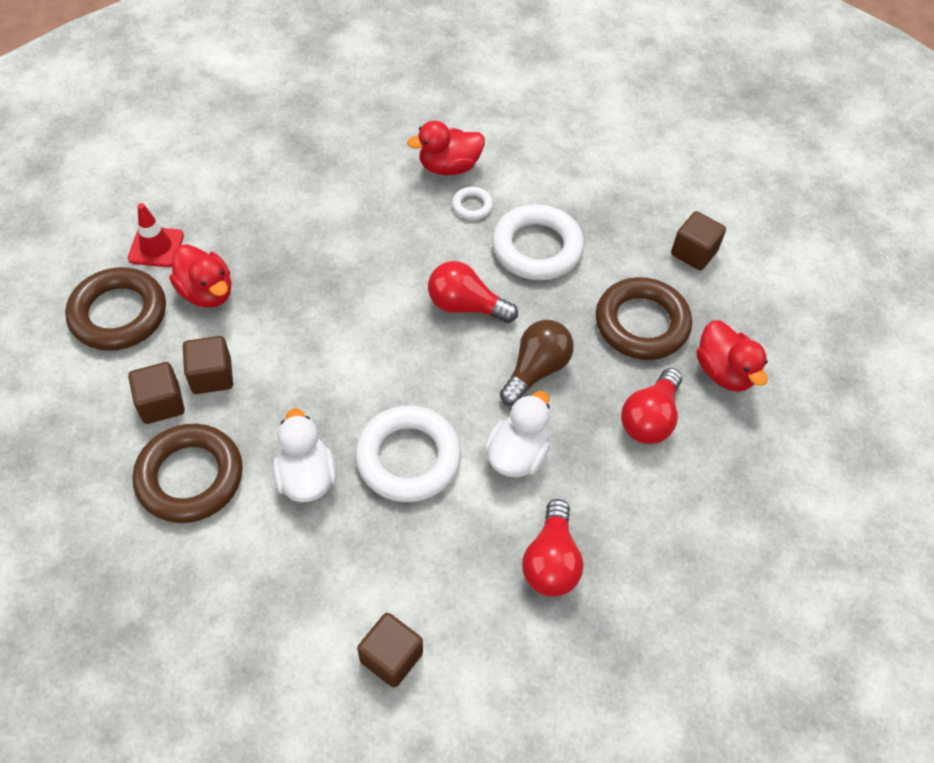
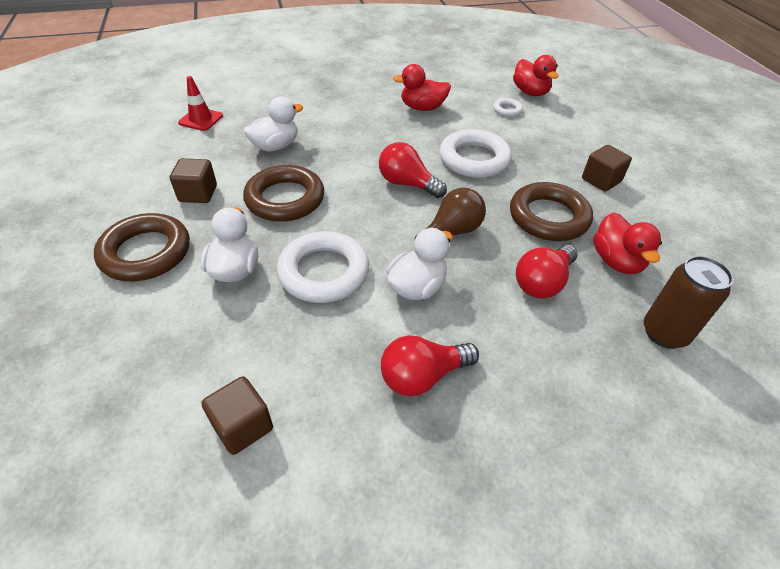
camera: 15 degrees right, 10 degrees down
(119, 314) = (154, 149): brown ring -> brown ring (285, 199)
(161, 403) = (152, 203): brown cube -> none
(207, 292) = (221, 147): red duck -> red duck (530, 92)
(278, 276) = (275, 146): none -> white duck
(472, 206) = (432, 130): white ring -> white ring (507, 110)
(551, 561) = (423, 376): red light bulb -> red light bulb turned 45 degrees clockwise
(780, 455) = (664, 333): none -> brown can

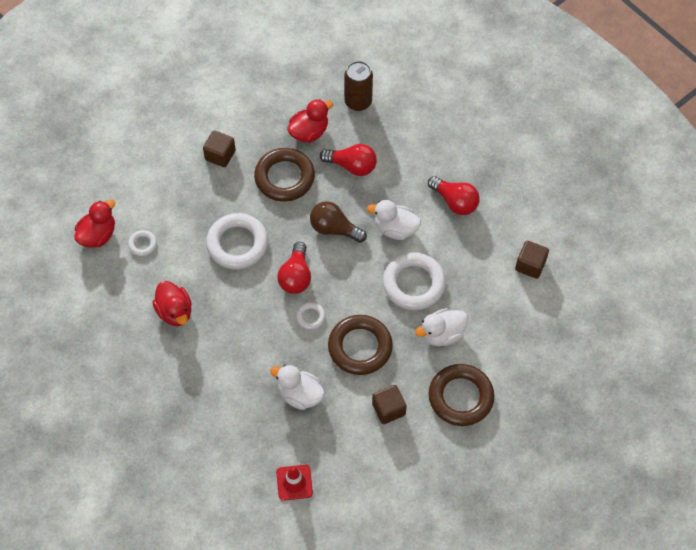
camera: 115 degrees left, 15 degrees up
(351, 178) = (310, 317): none -> white ring

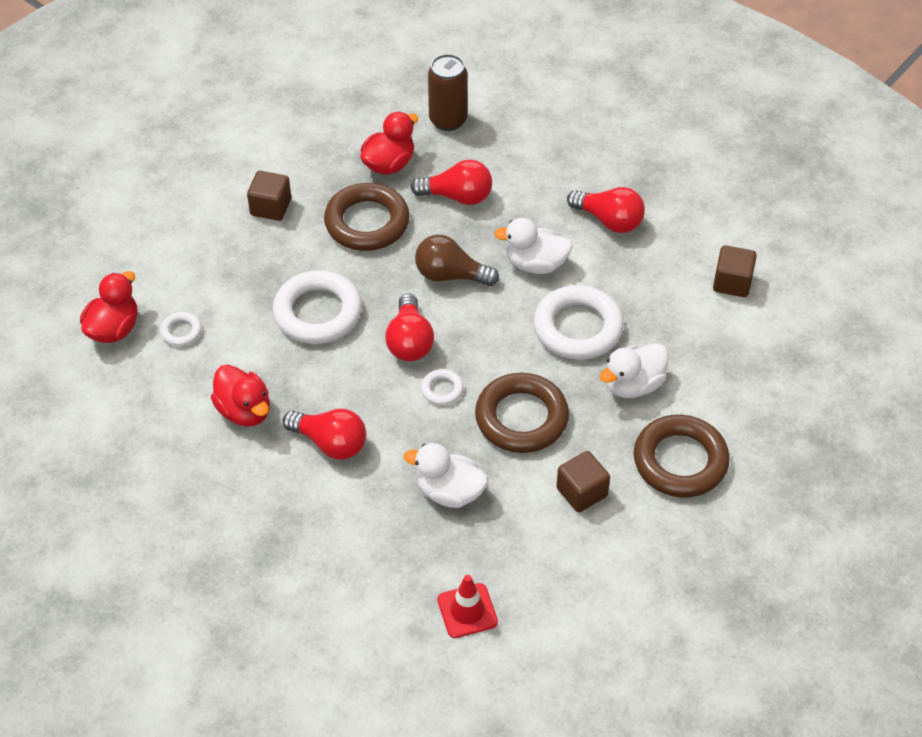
camera: 10 degrees left, 10 degrees down
(227, 345) = (330, 443): none -> red light bulb

